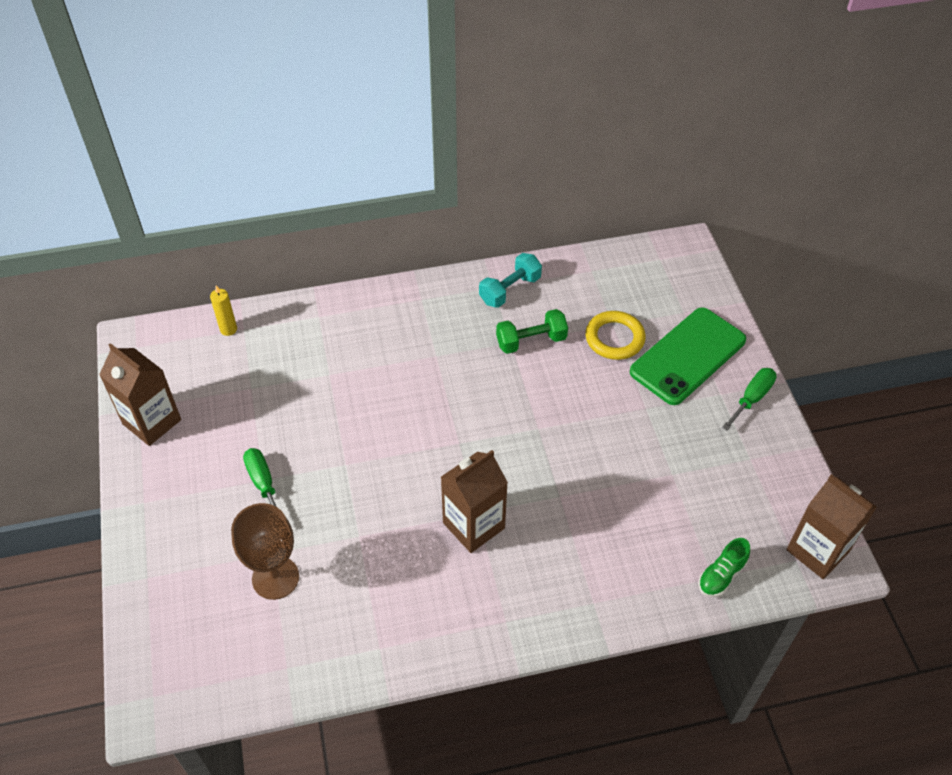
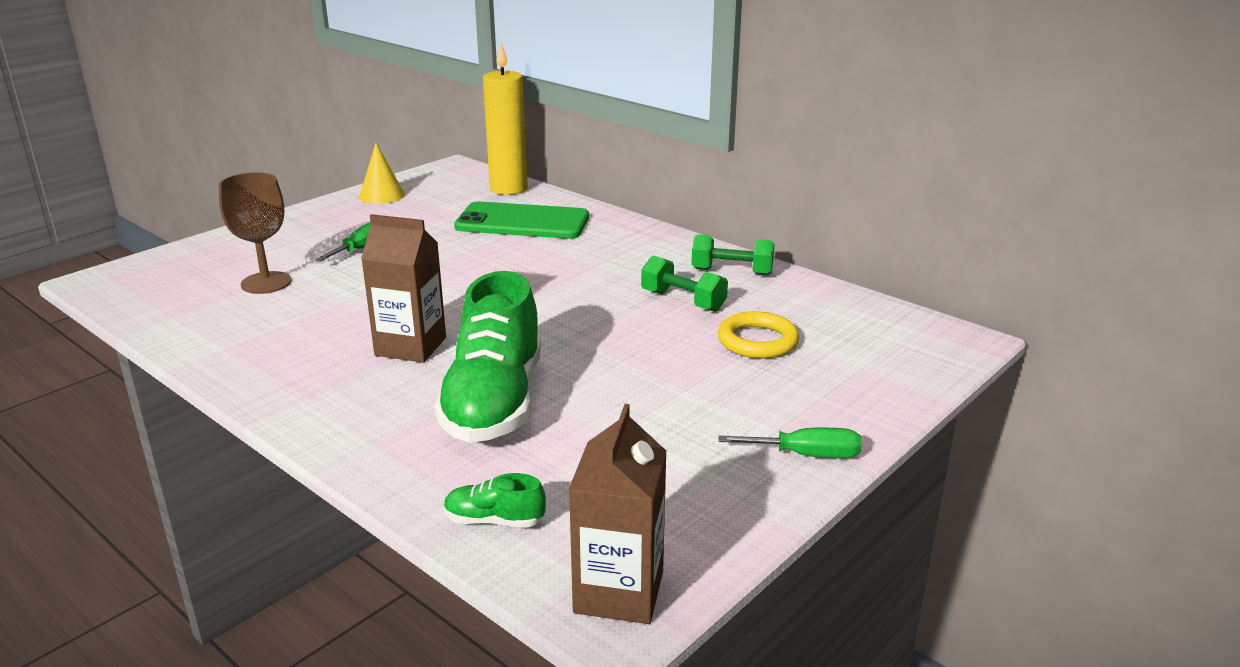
camera: 55 degrees right, 25 degrees down
(152, 422) = (382, 195): brown carton -> yellow cone
(228, 329) = (508, 189): yellow candle -> yellow candle, size x2.22
(510, 290) = (731, 272): turquoise dumbbell -> green dumbbell
(589, 513) = (494, 402): none -> green shoe
(688, 356) = (803, 391): green phone -> green phone (522, 222)

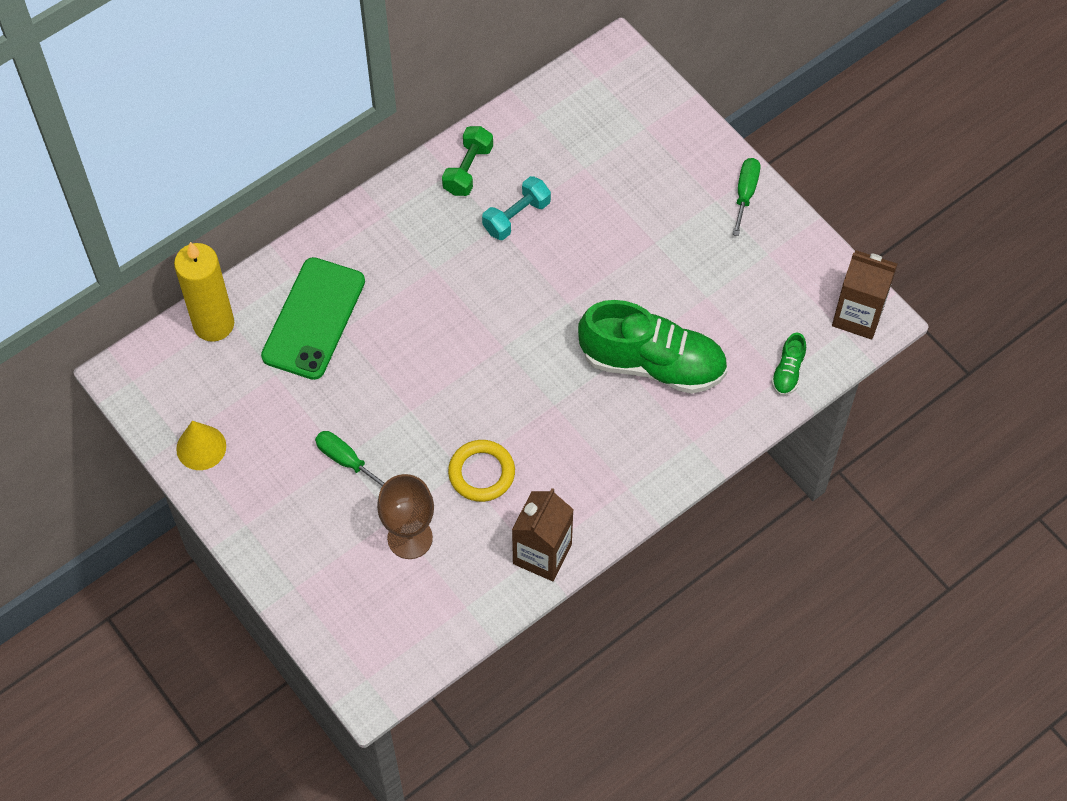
camera: 80 degrees left, 35 degrees up
(410, 346) = (557, 417): brown carton -> brown carton (542, 554)
(683, 301) = (516, 216): green dumbbell -> turquoise dumbbell
(757, 341) = (593, 182): yellow ring -> yellow ring (481, 473)

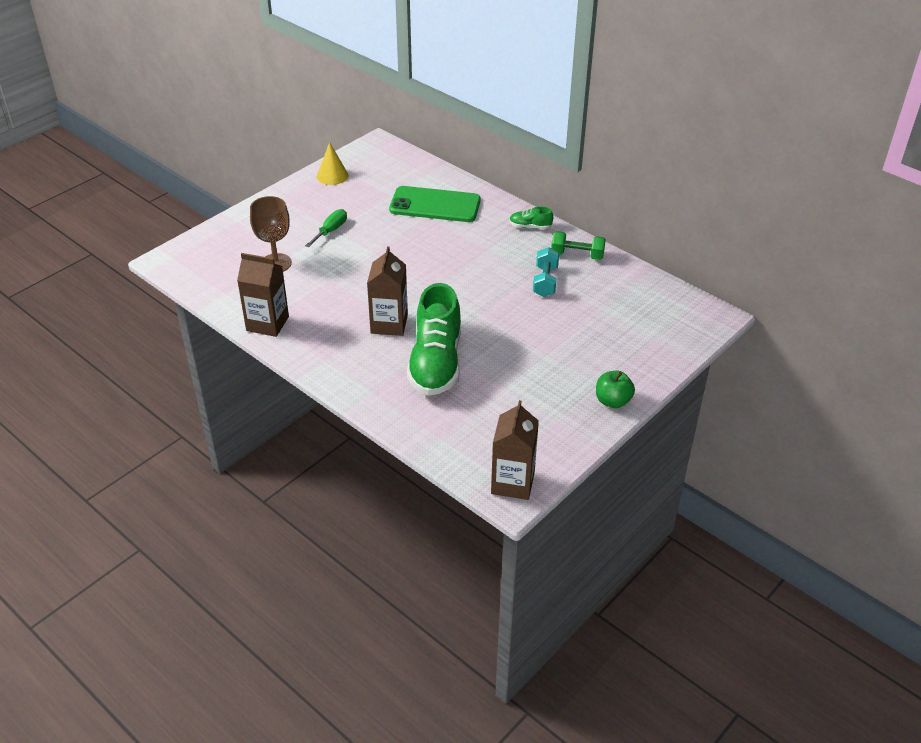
camera: 80 degrees right, 20 degrees down
(214, 324) = (421, 169): yellow candle -> none
(481, 473) = (329, 289): yellow ring -> none
(516, 216) = (545, 282): turquoise dumbbell -> turquoise dumbbell turned 60 degrees clockwise
(569, 407) = (389, 324): none -> brown carton
(745, 193) = (612, 401): green screwdriver -> green apple
(788, 371) = (446, 442): green shoe -> green shoe (530, 226)

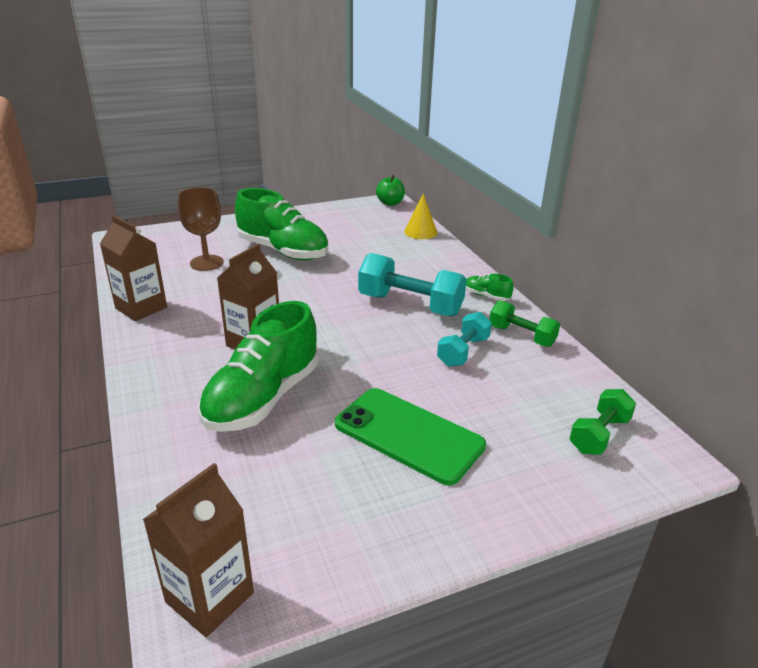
camera: 25 degrees right, 10 degrees down
(331, 231) = (283, 251): green screwdriver -> green shoe
(332, 176) = (327, 214): yellow cone -> yellow cone (420, 232)
(435, 205) = (401, 255): green phone -> green phone (408, 435)
(479, 253) = (410, 305): none -> turquoise dumbbell
(612, 401) = (448, 527): green apple -> green apple (390, 203)
(666, 315) = (599, 435): none -> green dumbbell

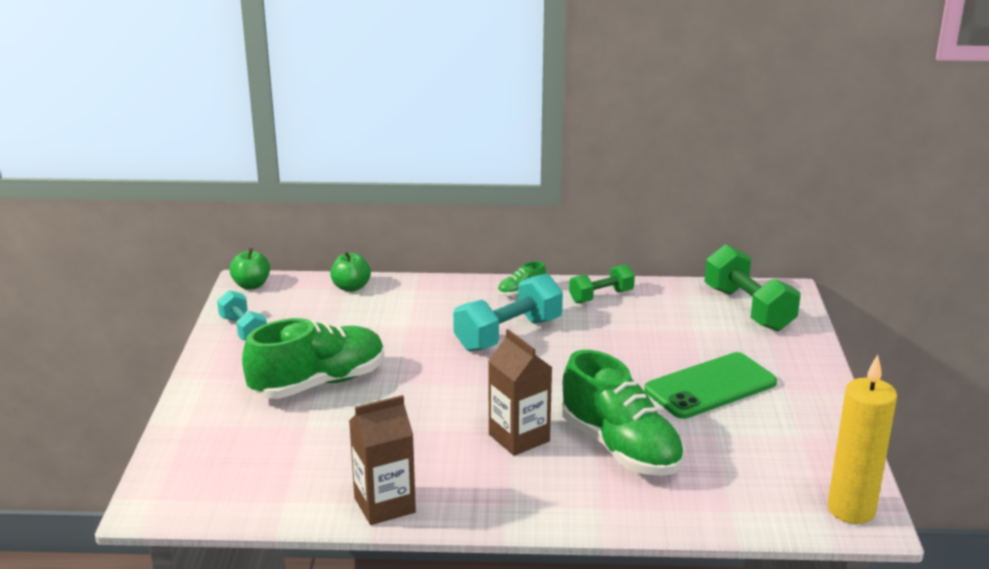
camera: 65 degrees left, 5 degrees down
(206, 263) = (301, 443): brown goblet -> none
(210, 597) = (851, 510): brown carton -> yellow candle
(420, 232) = (351, 287): yellow cone -> green apple
(463, 352) = (608, 330): turquoise dumbbell -> turquoise dumbbell (243, 329)
(599, 435) = (748, 309): green dumbbell -> green dumbbell, size x1.66

